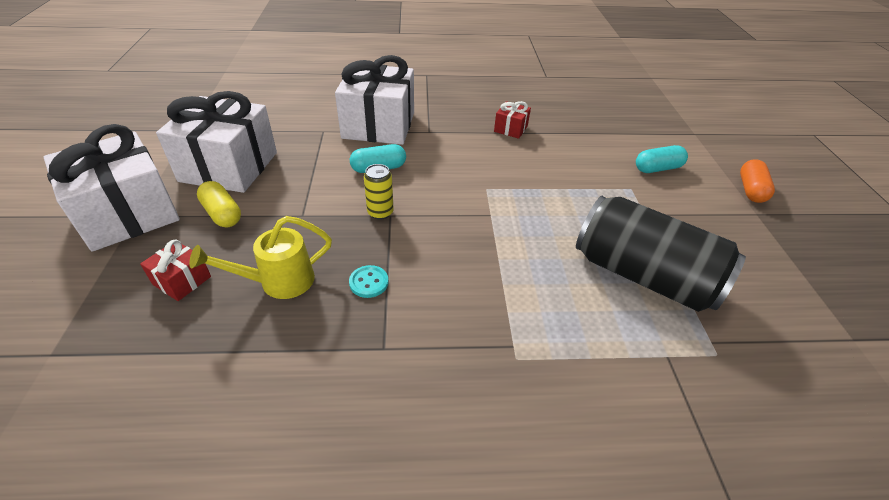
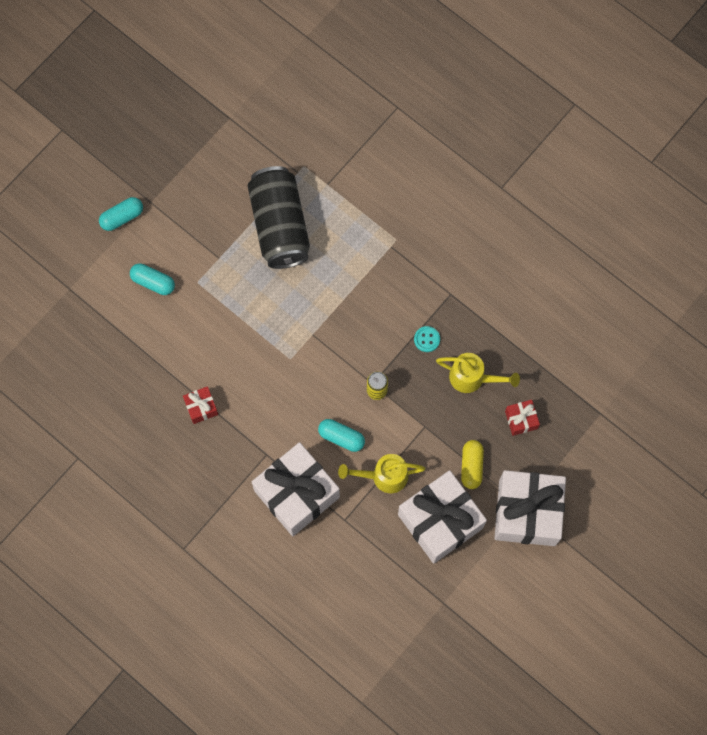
camera: 135 degrees left, 30 degrees up
(312, 166) = (384, 476): none -> yellow watering can
(751, 190) = (122, 217): orange capsule -> turquoise capsule

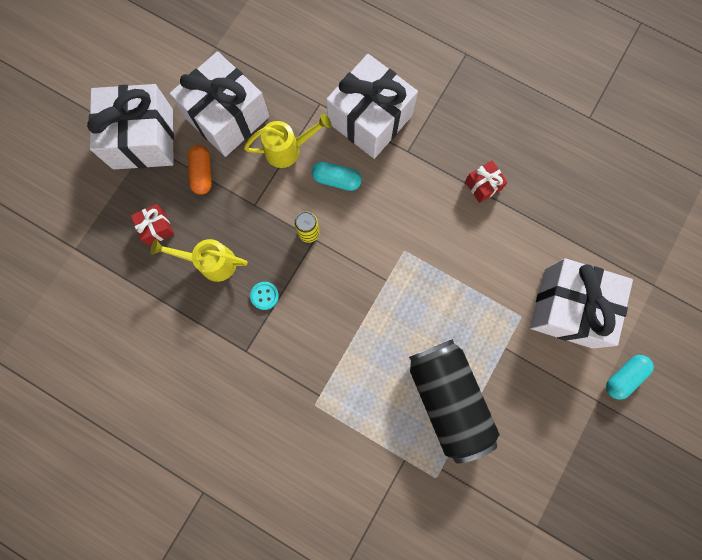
camera: 170 degrees right, 5 degrees up
(153, 282) = (568, 308): turquoise capsule -> white gift
(471, 466) = (202, 173): yellow capsule -> orange capsule

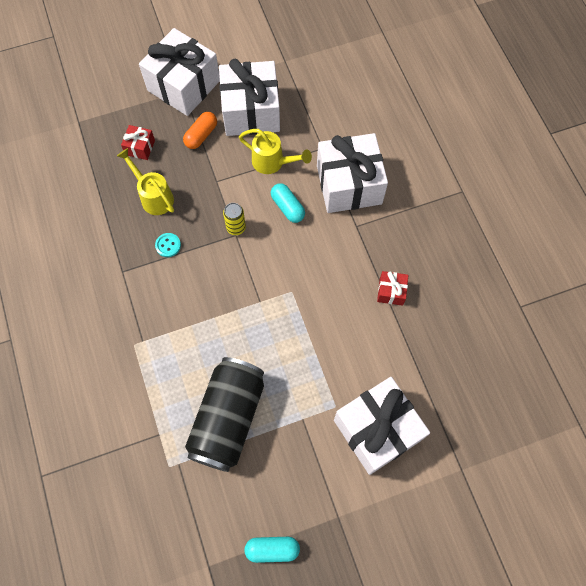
camera: 40 degrees right, 10 degrees down
(623, 376) = (374, 516): turquoise capsule -> turquoise capsule (272, 549)

